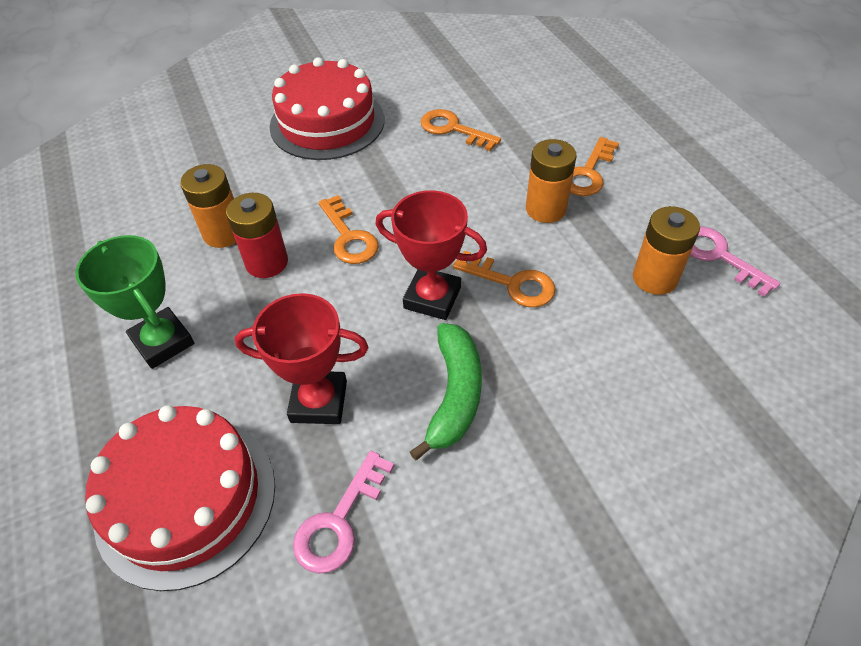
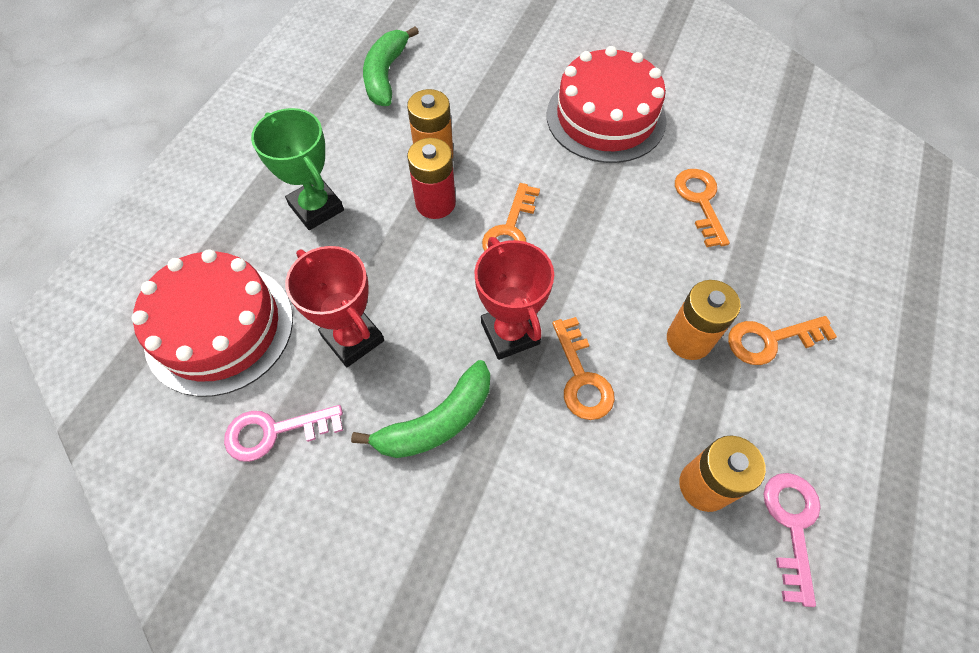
camera: 45 degrees right, 10 degrees up
(104, 208) = (386, 75): none -> green banana
(163, 342) = (316, 208): green trophy -> green trophy turned 45 degrees counterclockwise

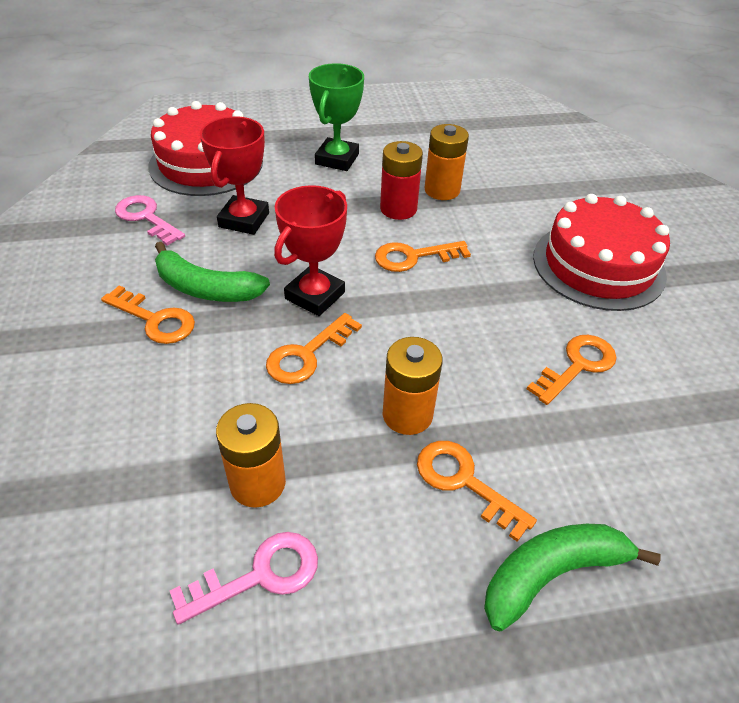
camera: 55 degrees right, 15 degrees down
(386, 75) = (490, 138): green banana -> green banana (552, 573)
(453, 489) = (155, 320): none -> orange key

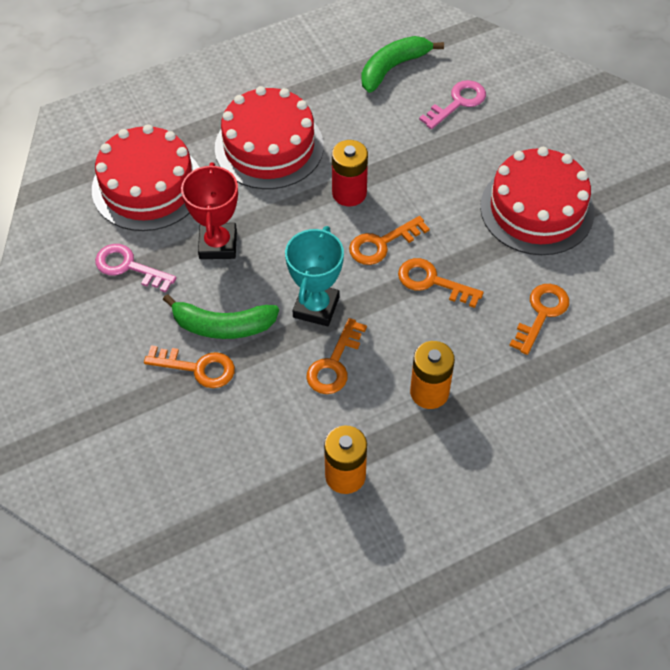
camera: 15 degrees left, 10 degrees up
(259, 575) = (376, 535): pink key -> pink key (458, 102)
(315, 295) = (316, 307): red trophy -> turquoise trophy
(337, 159) = (269, 147): green trophy -> red cake
(442, 190) = (380, 159): orange battery -> none
(464, 482) = (486, 432): orange key -> orange key (432, 282)
(552, 573) = (560, 477): green banana -> green banana (393, 68)

